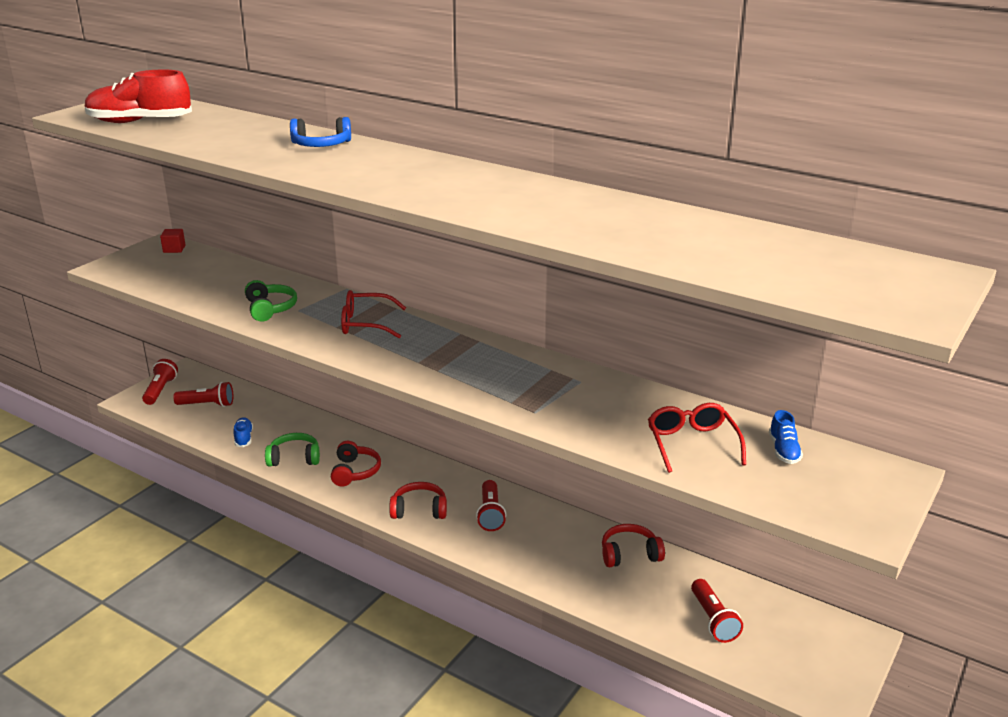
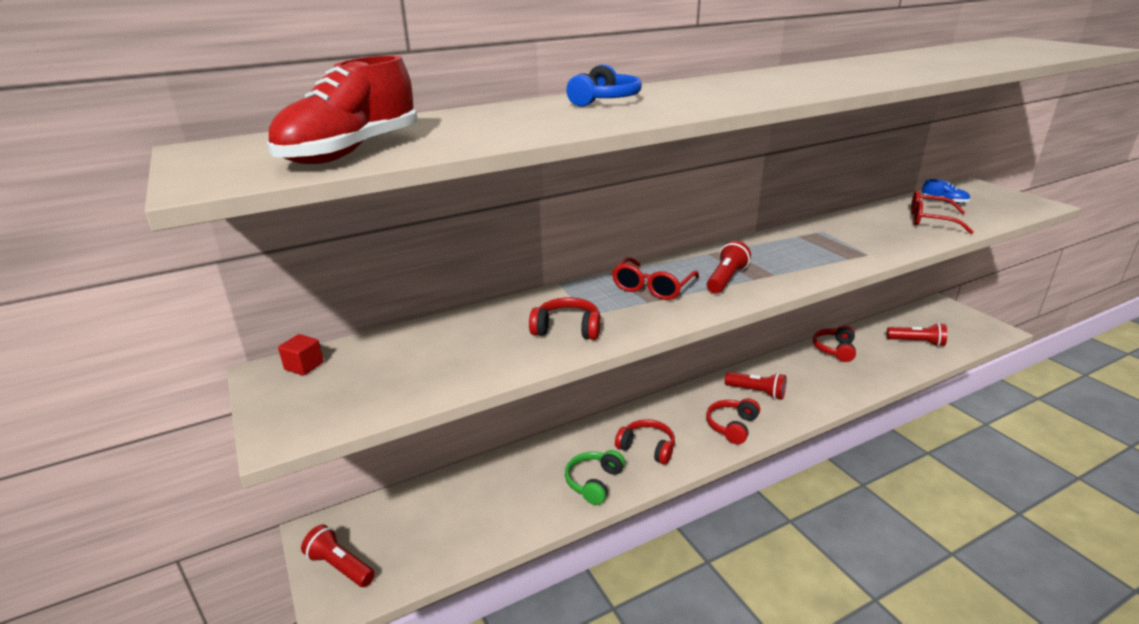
camera: 60 degrees left, 0 degrees up
(207, 405) = (421, 528): red flashlight -> red flashlight (726, 279)
(243, 438) = (523, 512): blue shoe -> none
(270, 309) = (567, 329): green headphones -> red headphones

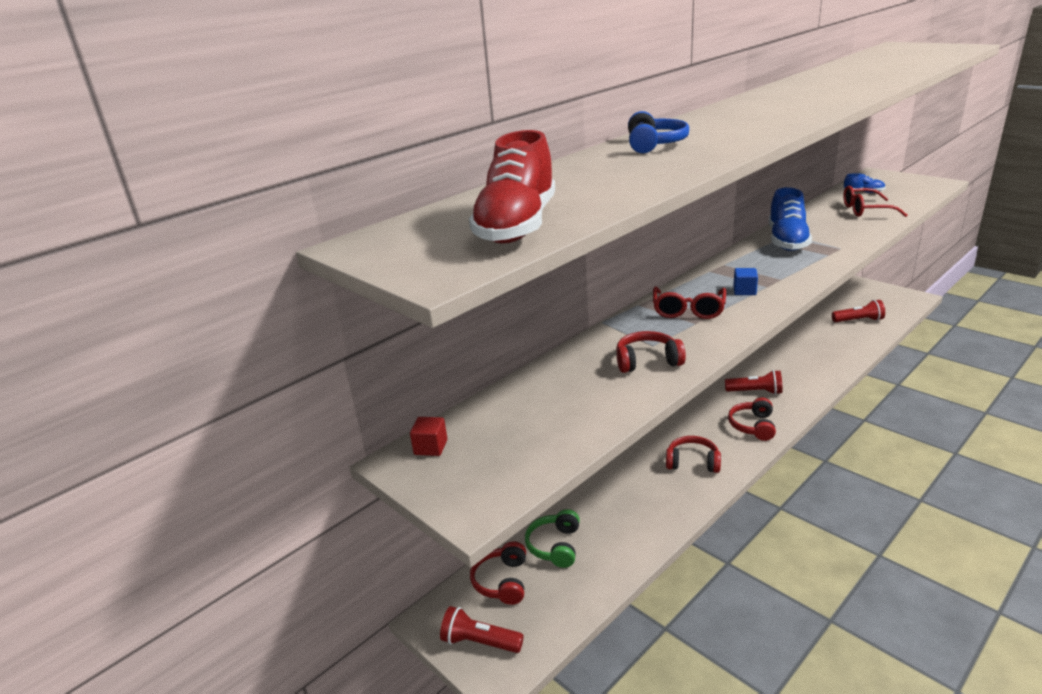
camera: 15 degrees left, 0 degrees up
(594, 482) = (666, 504): green headphones -> green headphones (555, 546)
(726, 279) = (744, 291): red flashlight -> blue cube
(815, 237) = (787, 241): none -> blue shoe
(835, 349) = (797, 340): red headphones -> red headphones (502, 581)

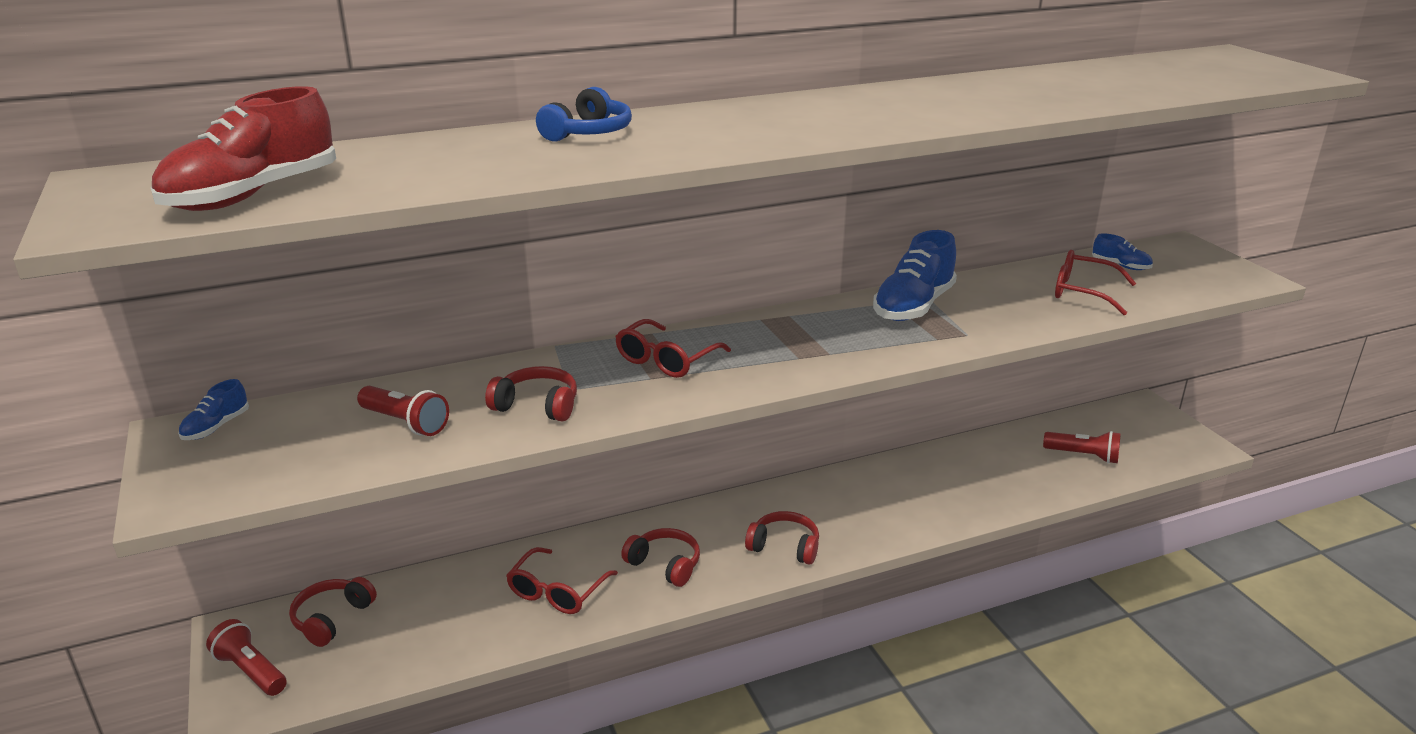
camera: 20 degrees right, 0 degrees up
(431, 447) = (216, 427): red cube -> blue shoe
(555, 546) = (420, 602): green headphones -> none
(642, 503) = (558, 591): none -> red glasses
(744, 291) = (764, 355): blue cube -> none
(753, 426) = (784, 547): red headphones -> red headphones turned 75 degrees clockwise
(755, 392) = (835, 506): red flashlight -> red flashlight (405, 423)

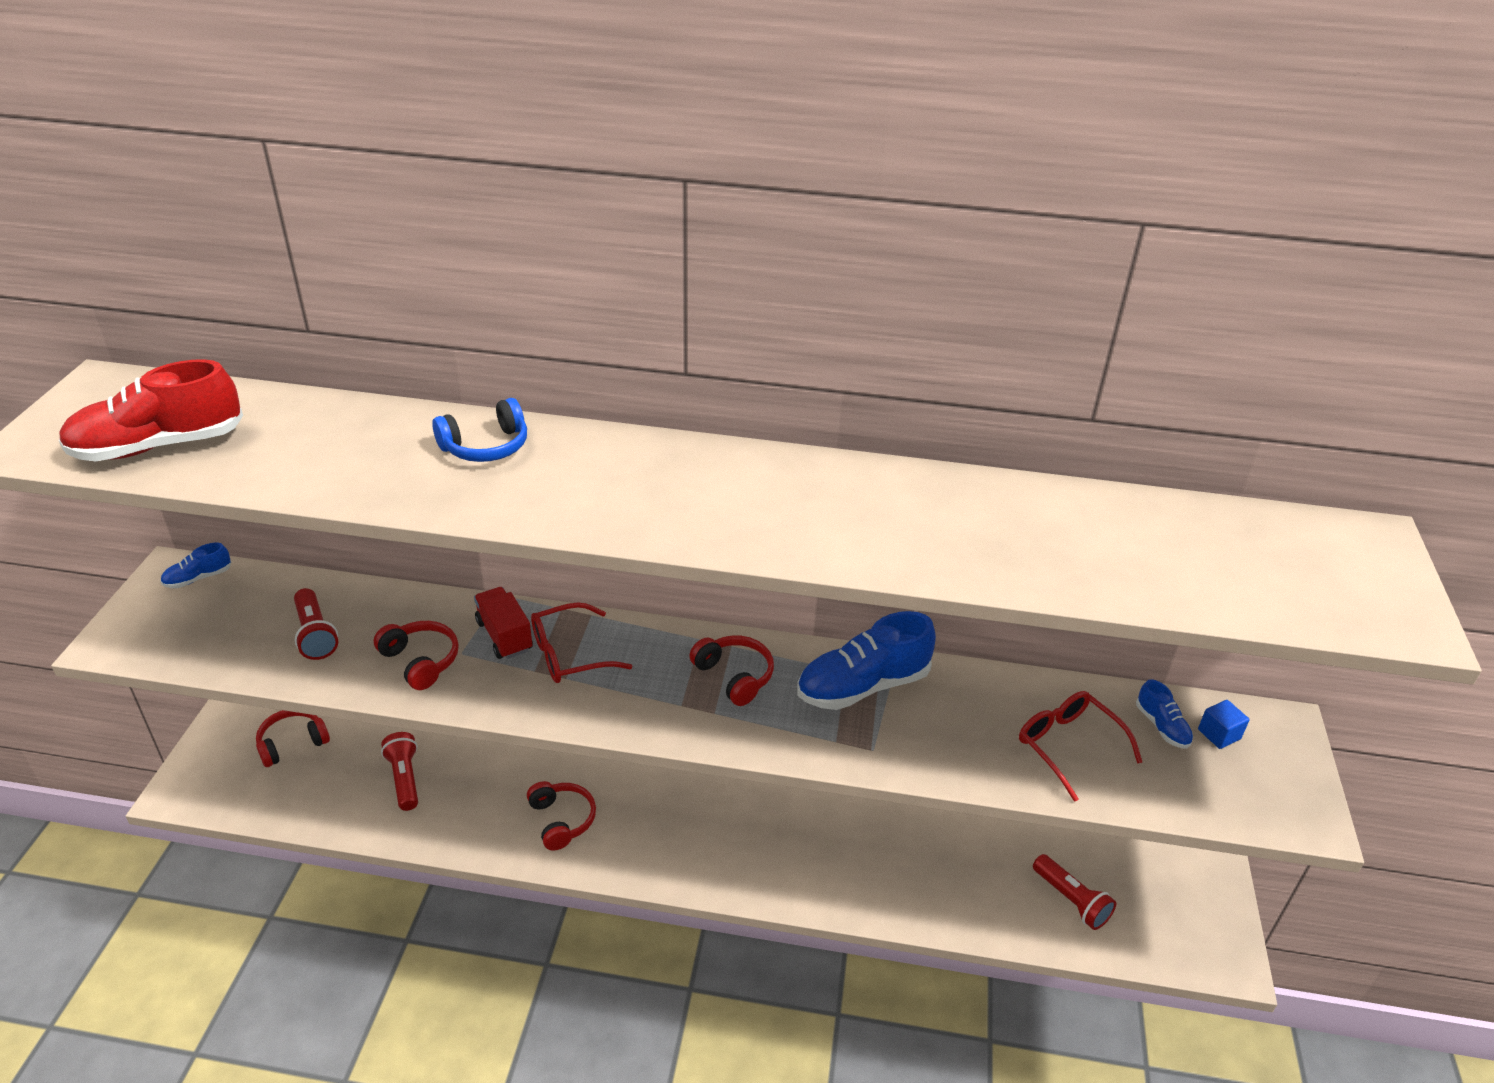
camera: 30 degrees right, 10 degrees up
(251, 670) = (210, 763): red flashlight -> red flashlight (405, 778)
(558, 591) = (460, 802): red glasses -> none
(593, 367) = (504, 636): none -> red truck
(784, 547) = (675, 854): red headphones -> red headphones (734, 676)
(1155, 259) = (1219, 734): none -> blue cube

